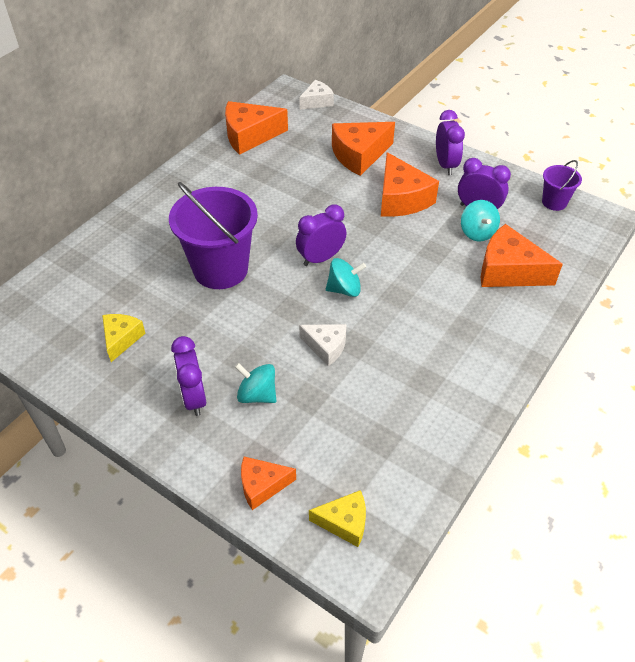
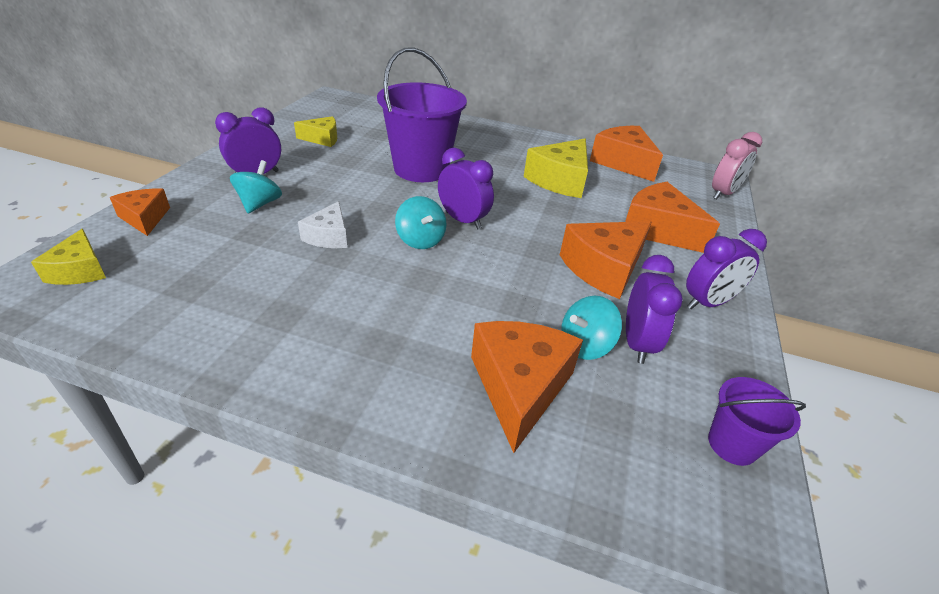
camera: 70 degrees right, 10 degrees down
(270, 183) = (560, 180): none -> yellow cheese
(317, 102) = (723, 194): white cheese -> pink clock

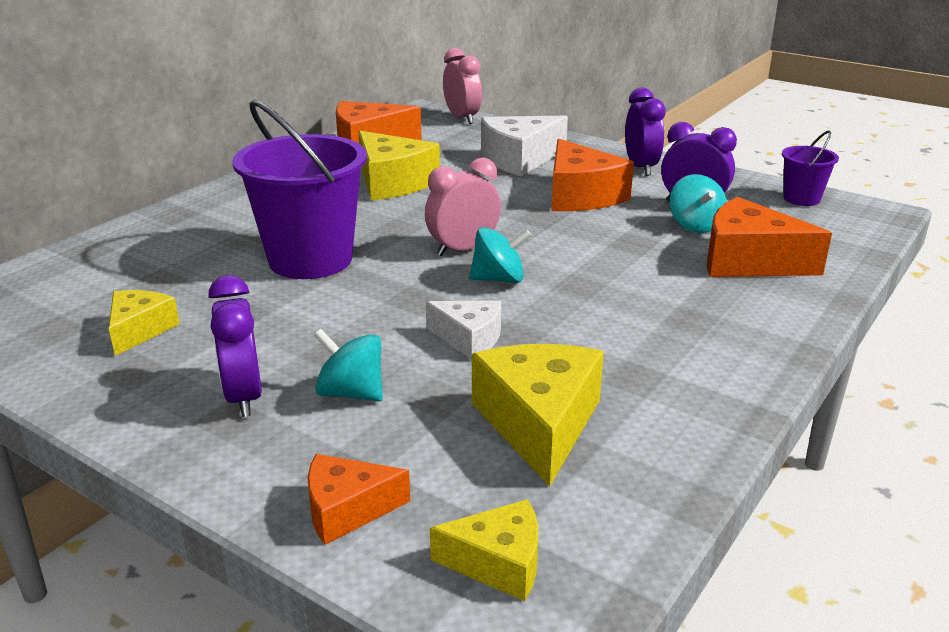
camera: 70 degrees left, 10 degrees down
(220, 274) = (539, 424): none -> yellow cheese
(463, 220) = (463, 249): purple clock -> pink clock
(657, 230) = (519, 159): orange cheese -> white cheese

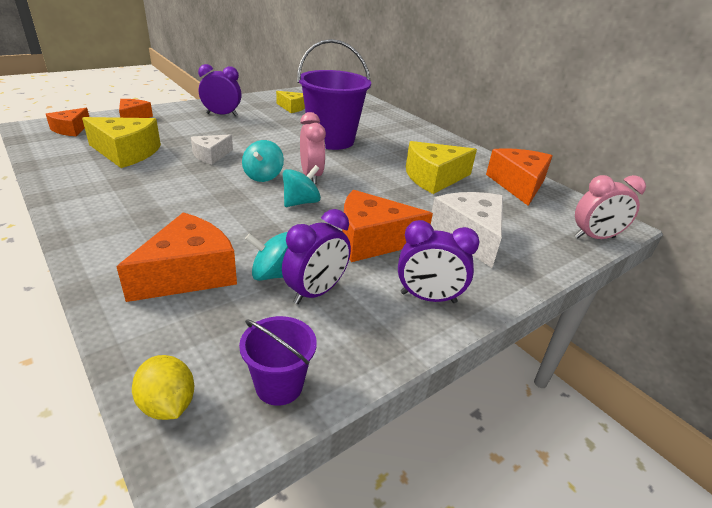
camera: 105 degrees right, 5 degrees up
(351, 393) = (200, 128): turquoise spinning top -> turquoise spinning top (301, 202)
(498, 563) = (71, 129): yellow cheese -> orange cheese
(870, 226) = (168, 404): none -> yellow lemon

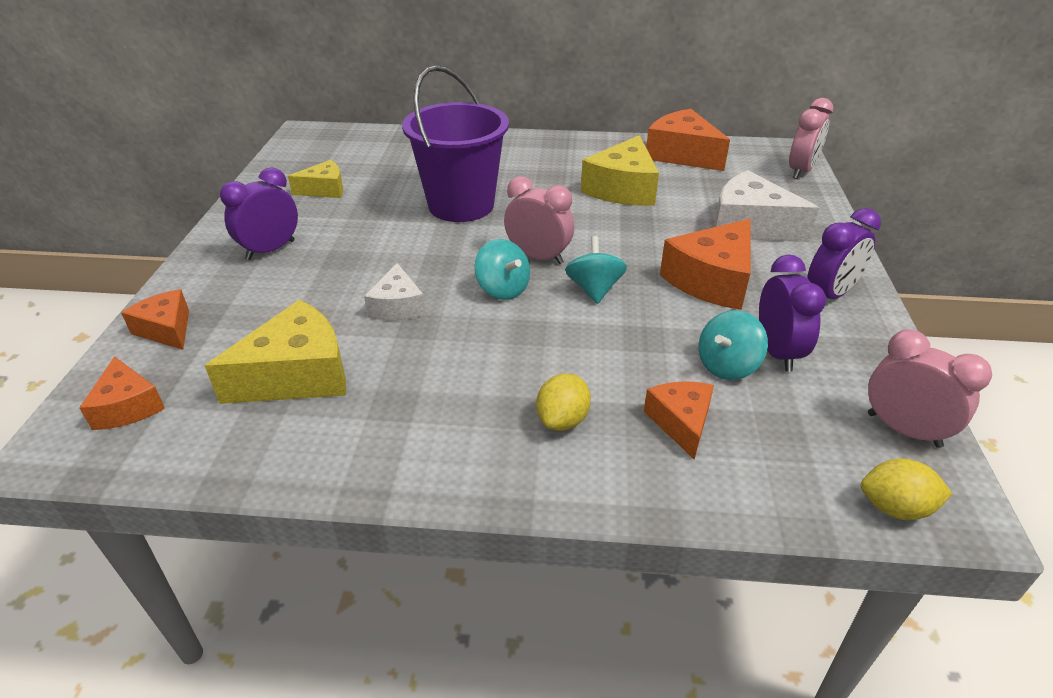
camera: 45 degrees left, 5 degrees up
(153, 231) = (562, 420): none -> yellow lemon
(189, 273) = (681, 422): orange cheese -> orange cheese, size x0.59
(279, 385) = (903, 430): purple bucket -> pink clock

